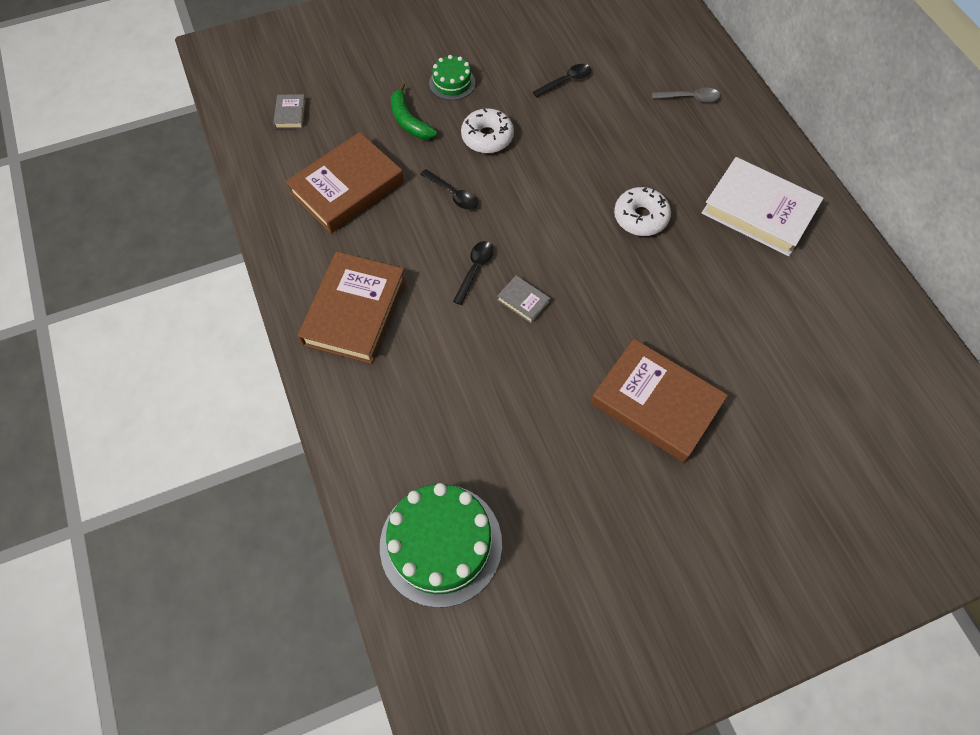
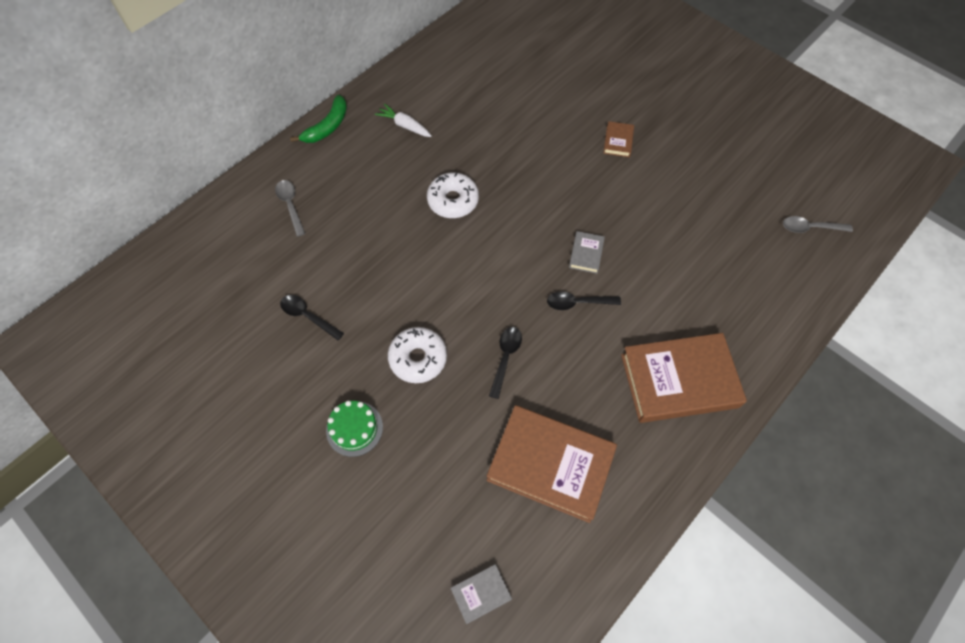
camera: 115 degrees left, 0 degrees up
(409, 121) = (430, 447): green banana -> green banana (327, 126)
(441, 544) = (810, 228): green cake -> grey spoon
(656, 403) = (618, 141): brown book -> brown book, size x0.43
(758, 211) = (405, 126): white book -> white carrot

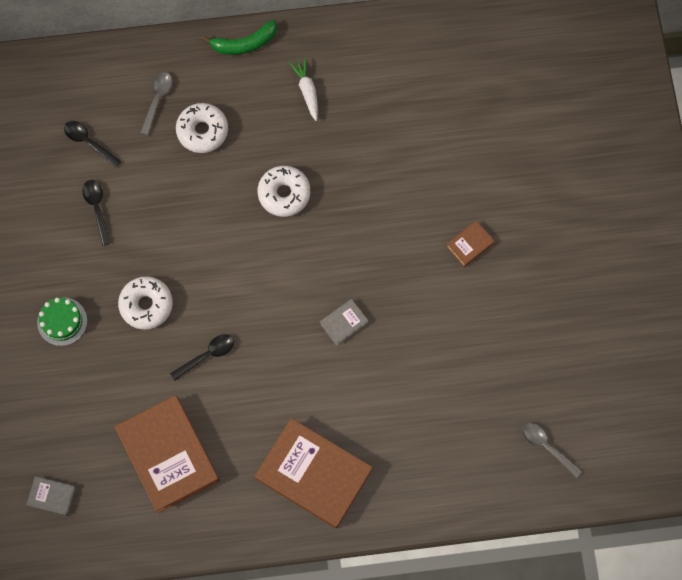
camera: 40 degrees right, 10 degrees up
(348, 202) = (202, 131): none -> white donut
(577, 303) = (299, 356): black spoon -> black spoon (88, 142)

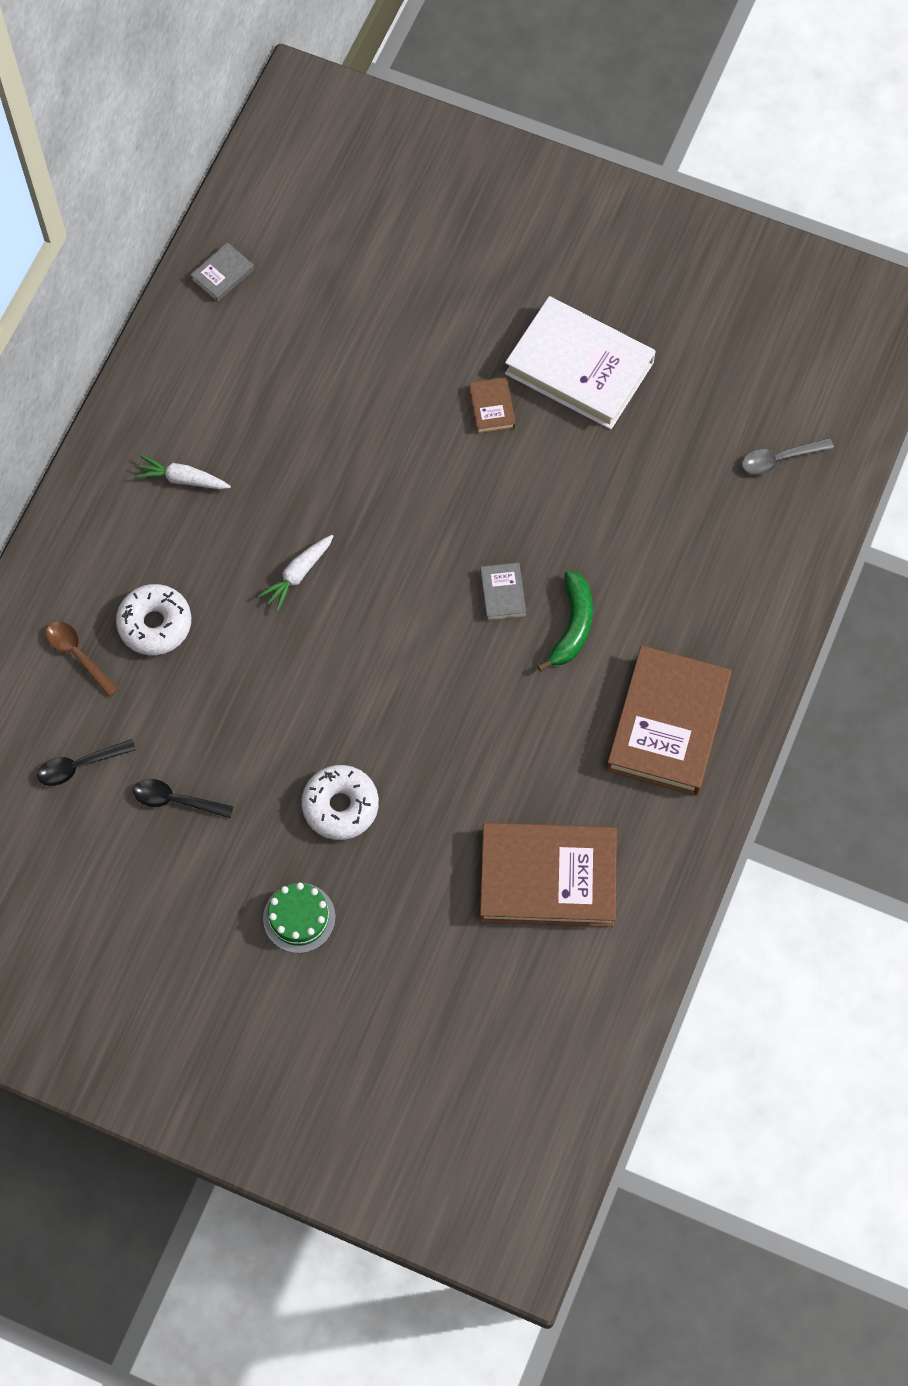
camera: 60 degrees left, 5 degrees down
(52, 496) = (519, 1044): grey book -> grey book (222, 275)
(157, 100) = (78, 655): grey spoon -> brown spoon
(207, 355) = (448, 768): black spoon -> none
(244, 43) = (72, 517): green banana -> green banana (572, 626)
(284, 194) = (298, 574): white donut -> white carrot
(314, 474) = (668, 724): brown book -> brown book turned 45 degrees counterclockwise
(532, 283) = (579, 368): none -> white book

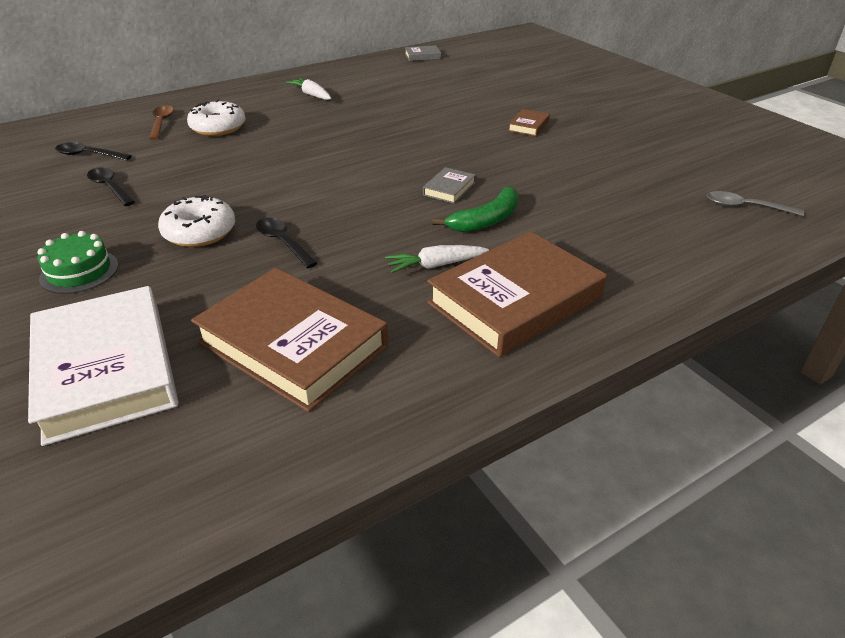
camera: 35 degrees right, 30 degrees down
(298, 574) = (325, 139): white carrot -> white carrot (436, 265)
(427, 772) = (283, 242): none -> black spoon
(579, 368) = (606, 130): white book -> white book (106, 369)

